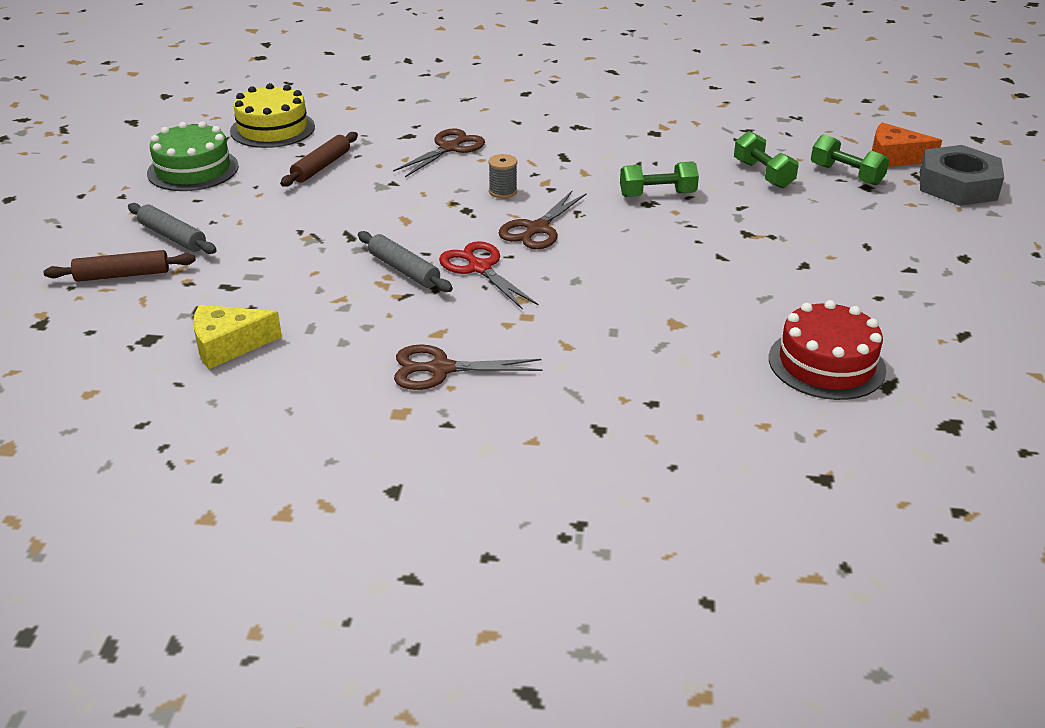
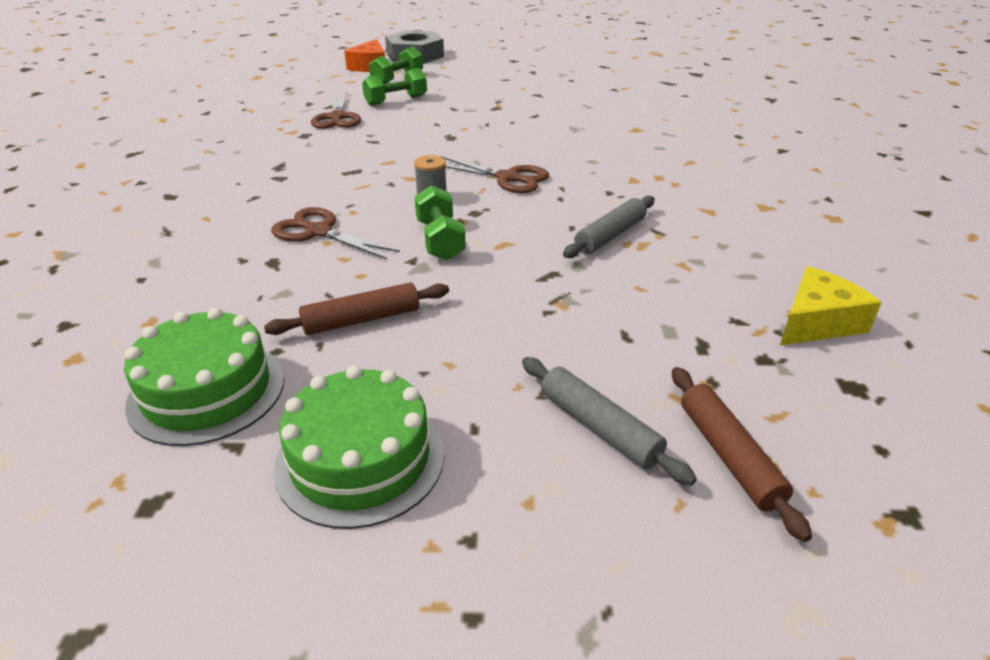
camera: 95 degrees left, 0 degrees up
(172, 237) = (599, 427): grey rolling pin -> grey rolling pin turned 75 degrees counterclockwise
(228, 345) = (817, 322): yellow cheese -> yellow cheese turned 105 degrees counterclockwise
(272, 129) = (207, 391): yellow cake -> green cake
(321, 167) = (361, 320): brown rolling pin -> brown rolling pin turned 45 degrees counterclockwise
(441, 369) = (760, 206): brown scissors -> brown scissors (337, 117)
(480, 268) = (589, 199): red scissors -> none
(657, 194) = (434, 134): green dumbbell -> green dumbbell (440, 240)
(826, 364) = (657, 94): red cake -> none

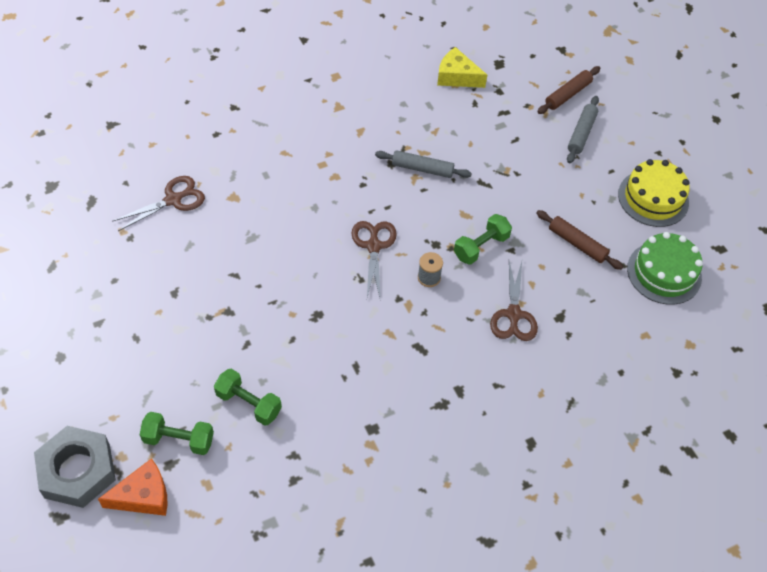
camera: 120 degrees left, 20 degrees up
(337, 117) = (319, 428): brown scissors -> brown scissors (173, 200)
(360, 459) = (653, 198): green cake -> yellow cake

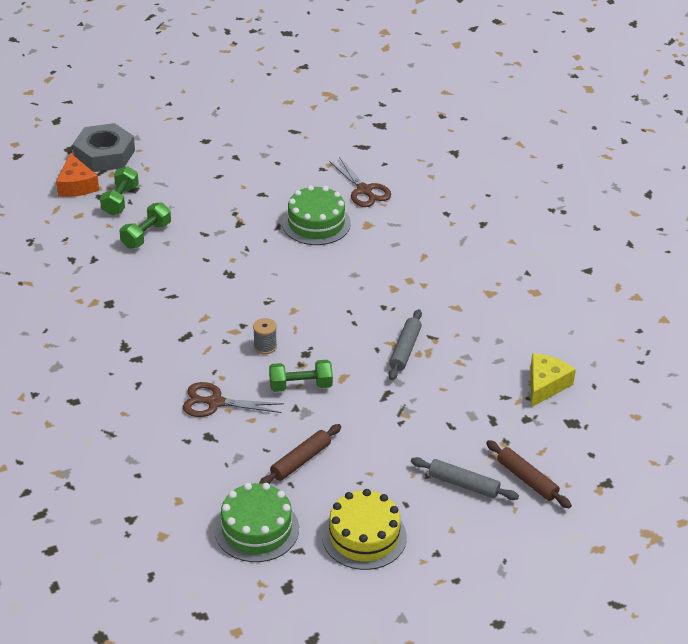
camera: 95 degrees right, 15 degrees down
(230, 241) = (316, 223): none -> green cake
(373, 246) = (305, 311): brown scissors -> none
(481, 247) = (300, 386): green dumbbell -> green dumbbell turned 60 degrees counterclockwise

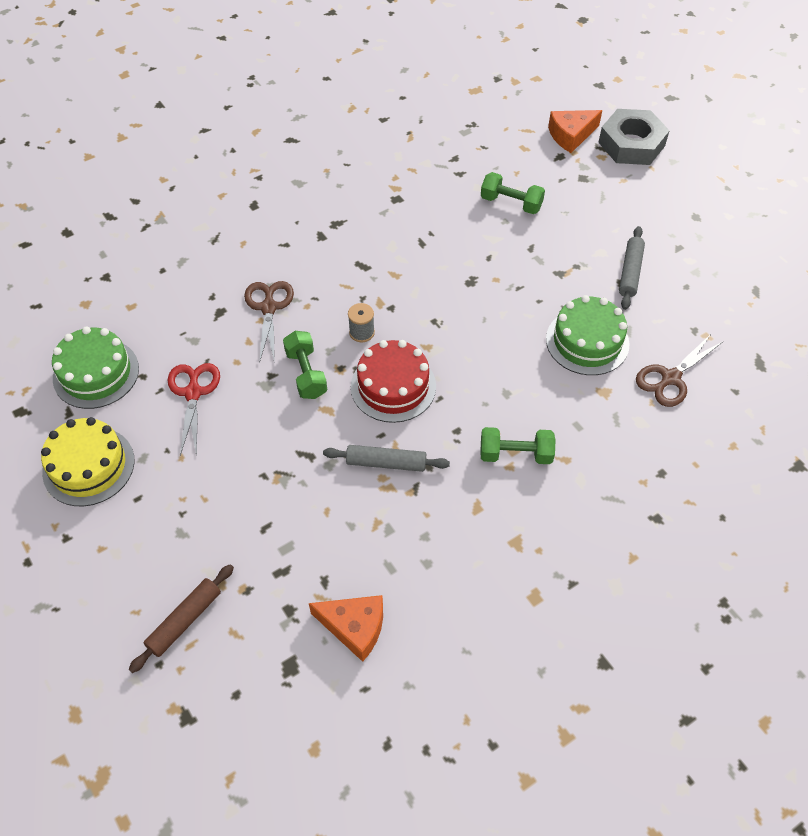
camera: 80 degrees right, 15 degrees up
(120, 200) = (560, 172): green dumbbell -> green dumbbell (515, 454)
(300, 461) = (193, 393): brown rolling pin -> red scissors
(329, 335) = (393, 386): none -> red cake
(463, 484) = (171, 552): grey rolling pin -> grey rolling pin (630, 272)
(545, 385) = (354, 627): yellow cheese -> orange cheese

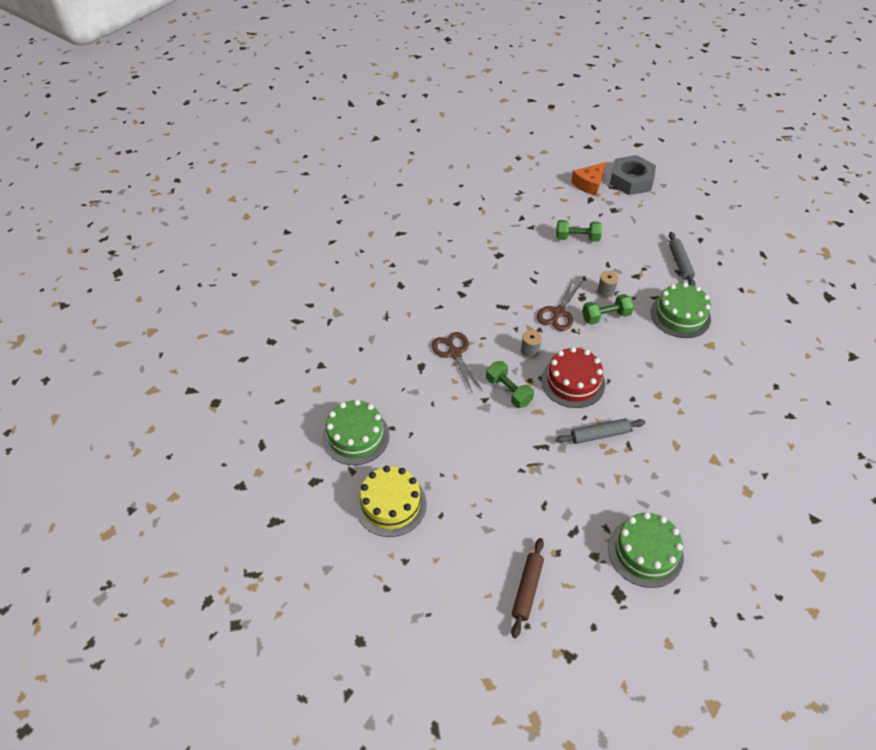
camera: 20 degrees left, 5 degrees down
(193, 393) = (436, 428): red scissors -> none
(354, 627) = (645, 552): orange cheese -> green cake
(505, 283) = (605, 292): none -> grey spool
(515, 454) = (679, 402): green dumbbell -> green dumbbell (606, 316)
(670, 378) = (745, 324): brown scissors -> brown scissors (559, 312)

